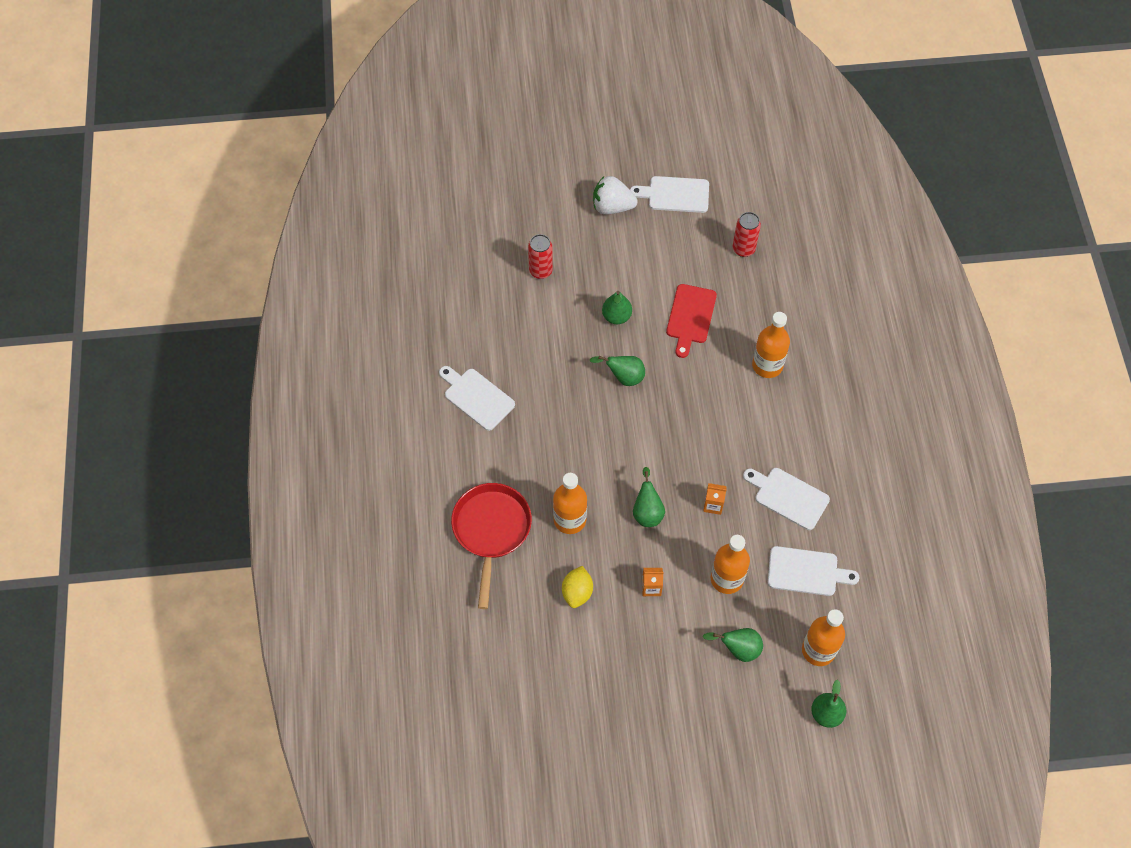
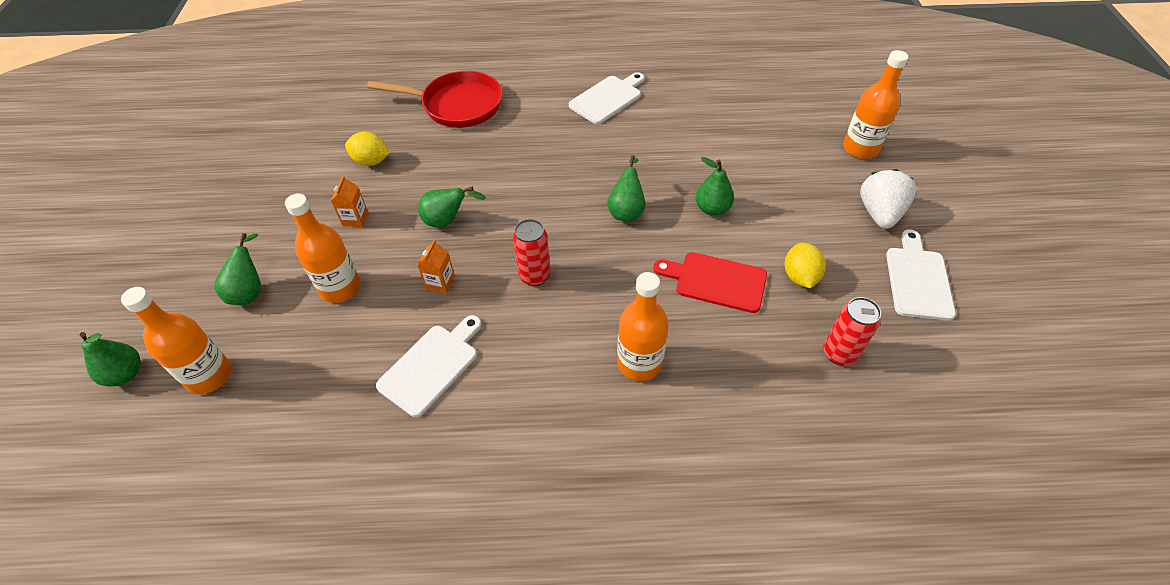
camera: 95 degrees right, 10 degrees down
(540, 271) = (770, 148): red can -> red can (534, 276)
(570, 520) = (454, 159): orange bottle -> orange bottle (860, 148)
(680, 264) = (800, 277): none -> yellow lemon
(806, 571) = (319, 375): white cutting board -> none

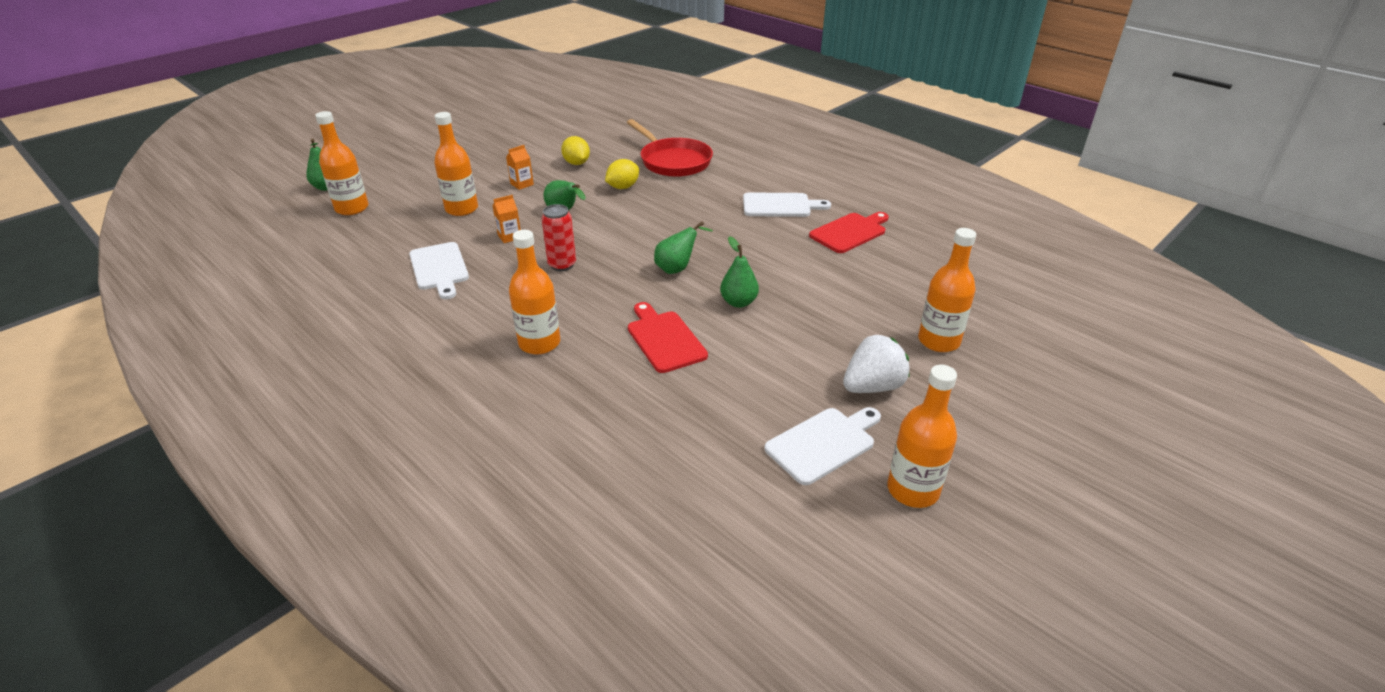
camera: 45 degrees right, 15 degrees down
(250, 291) = (424, 186): green pear -> none
(431, 366) = (439, 268): white cutting board -> white cutting board turned 75 degrees clockwise
(688, 92) = (850, 232): none -> red cutting board
(800, 277) = (729, 377): yellow lemon -> yellow lemon (623, 187)
(839, 353) = (672, 434): red can -> none
(997, 270) = (912, 490): none -> orange bottle

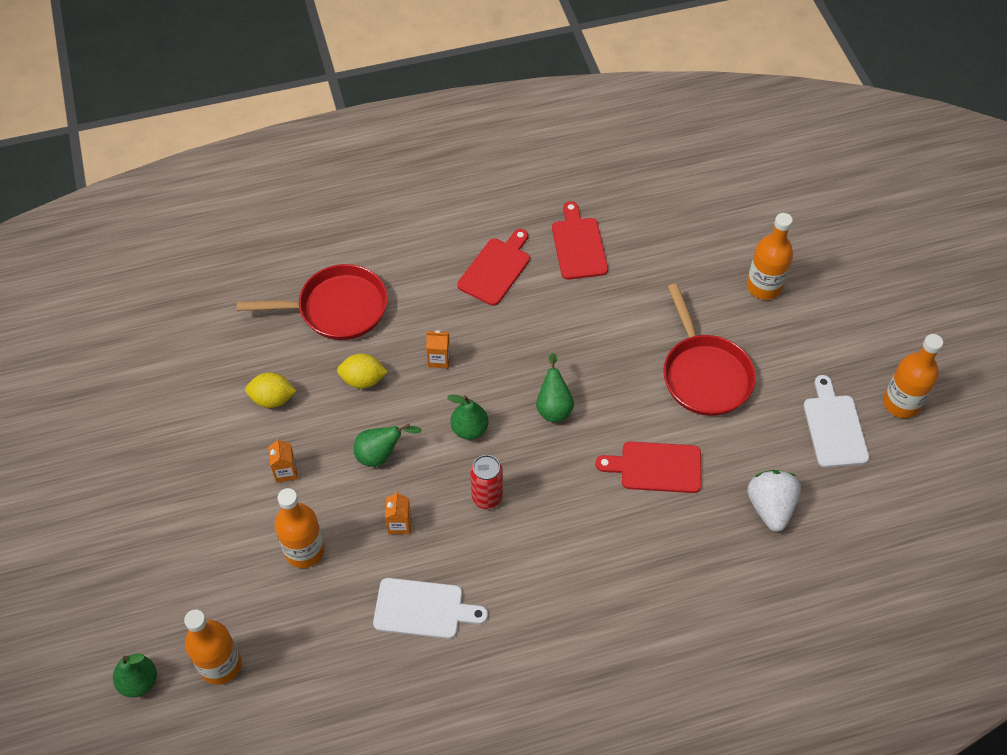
camera: 60 degrees left, 20 degrees up
(539, 343) = (607, 564): orange bottle -> none
(623, 187) = (363, 380): yellow lemon -> yellow lemon turned 75 degrees counterclockwise
(671, 208) = (439, 359): none -> orange carton
(738, 302) = (635, 387): green pear -> green pear (469, 429)
(780, 205) = (496, 269): white cutting board -> red cutting board
(794, 336) = (704, 374): none -> red pan
(872, 387) = (791, 361): white strawberry -> white strawberry (770, 507)

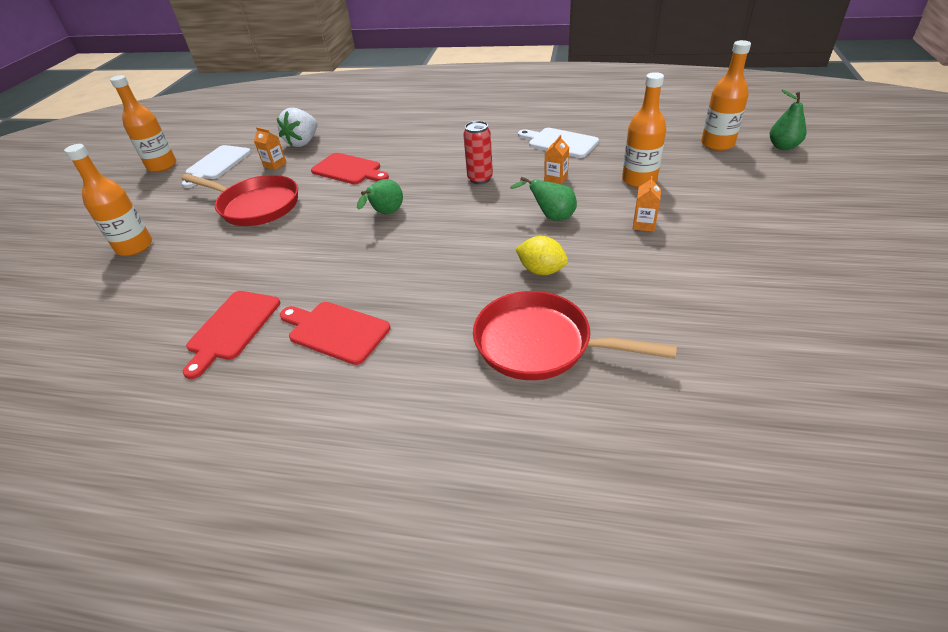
camera: 150 degrees left, 15 degrees down
(272, 399) = (644, 278): yellow lemon -> none
(439, 359) = (456, 268): orange carton -> orange carton (275, 165)
(469, 429) = (464, 216): green pear -> none
(496, 269) = (335, 331): red cutting board -> red cutting board turned 60 degrees clockwise
(704, 374) = (256, 206): red pan -> red pan turned 105 degrees clockwise

